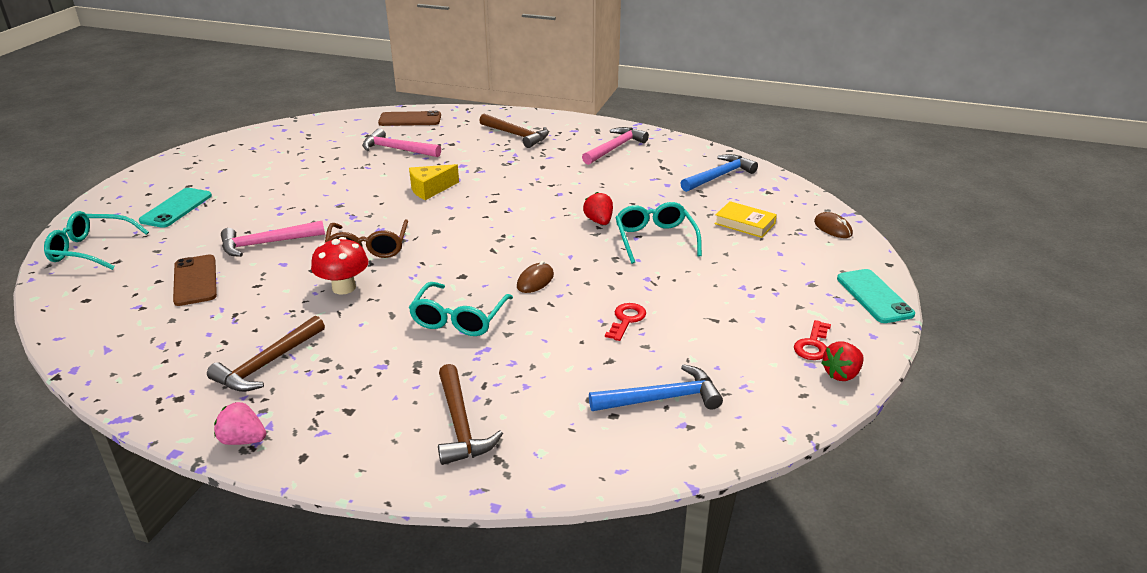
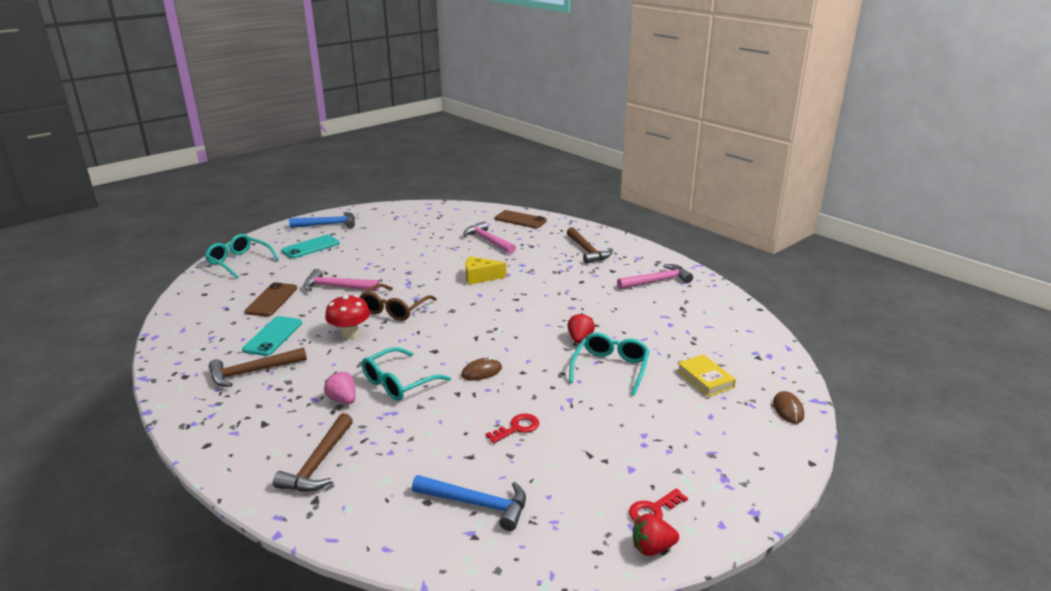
camera: 30 degrees right, 5 degrees down
(243, 440) = (188, 419): pink strawberry -> pink strawberry (343, 400)
(719, 176) = (725, 330): blue hammer -> blue hammer (328, 224)
(874, 296) = (762, 488): turquoise phone -> turquoise phone (273, 336)

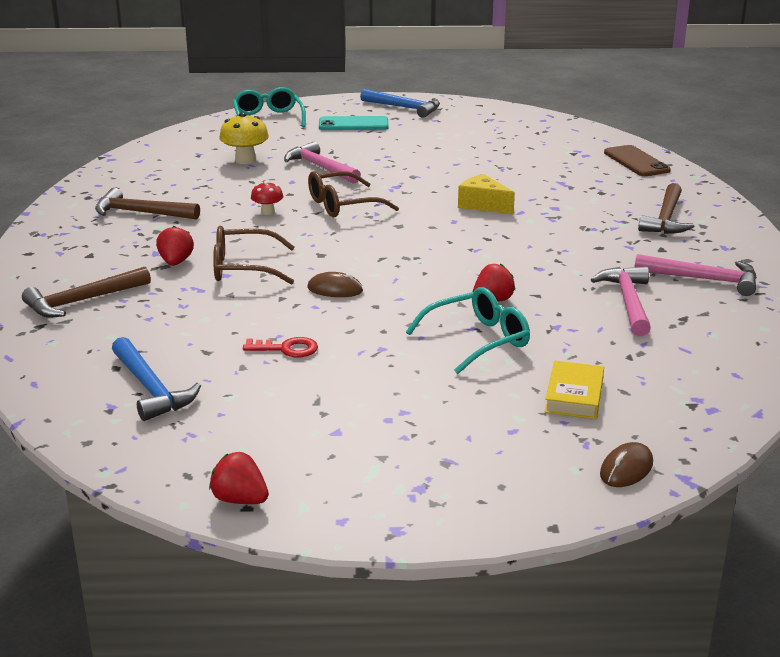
camera: 40 degrees right, 0 degrees up
(271, 300) = (245, 160): brown phone -> yellow mushroom
(273, 336) = (200, 191): turquoise phone -> none
(343, 400) = (176, 262): pink strawberry -> red strawberry
(350, 334) = (267, 212): red mushroom -> red mushroom, size x0.60
(399, 383) = (243, 268): turquoise glasses -> brown glasses
(488, 241) = (556, 172): pink hammer -> pink hammer (628, 302)
(653, 510) = (296, 474): red key -> none

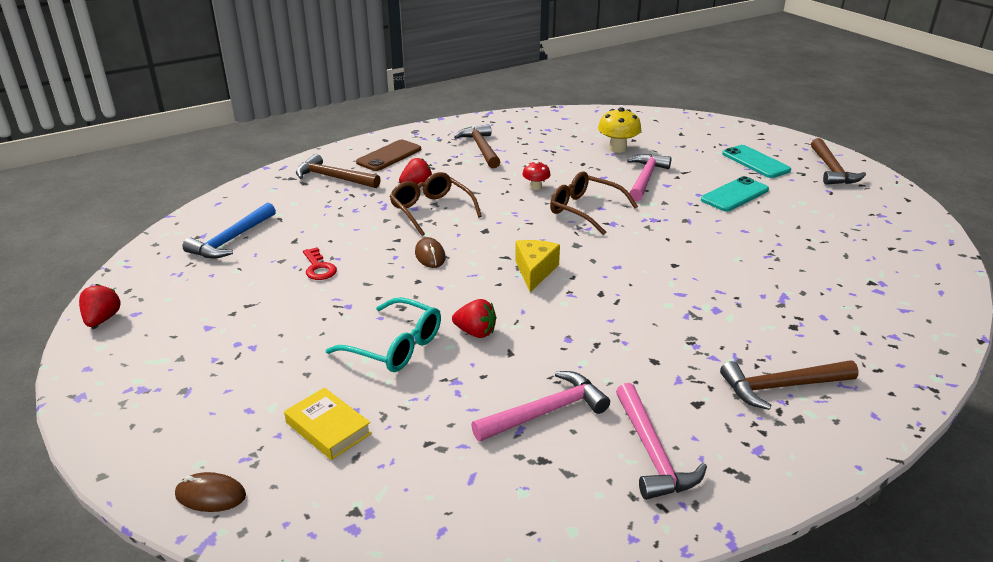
camera: 60 degrees right, 5 degrees up
(268, 119) = (710, 129): turquoise glasses -> none
(396, 148) = (734, 195): none -> turquoise phone
(404, 108) = (832, 170): blue hammer -> brown hammer
(483, 205) = (670, 270): yellow cheese -> yellow cheese (535, 271)
(574, 396) = (328, 428): yellow book -> yellow book turned 60 degrees clockwise
(636, 162) = (912, 327): brown phone -> brown phone (389, 156)

